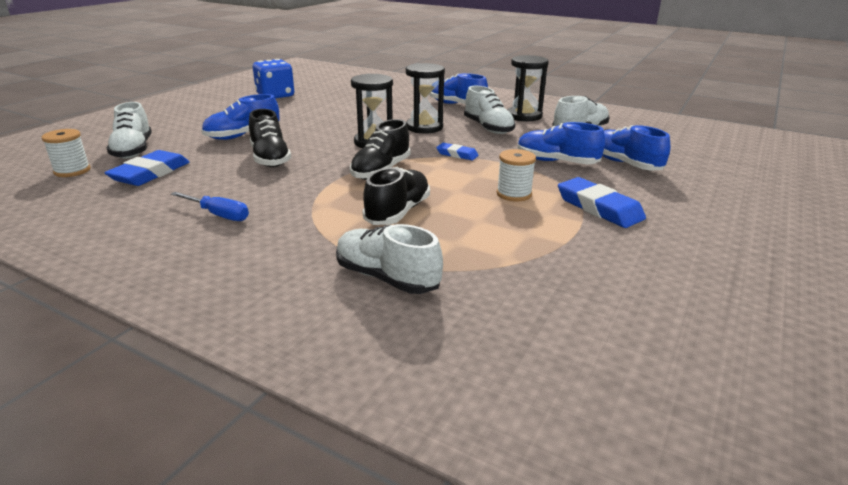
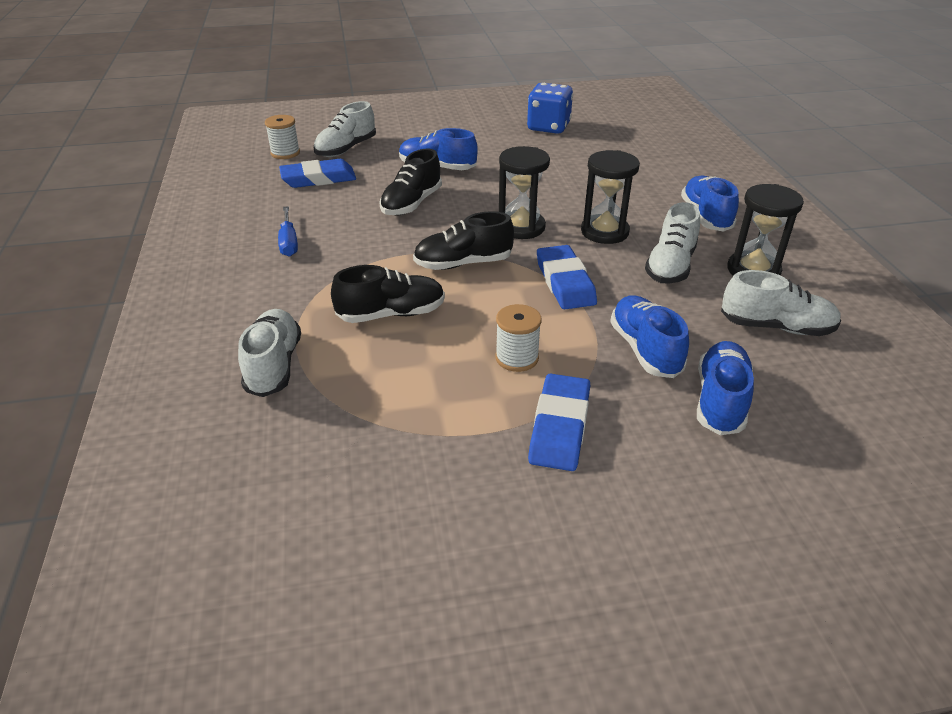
camera: 50 degrees right, 10 degrees up
(457, 154) = (565, 282): blue eraser -> blue eraser, size x1.76

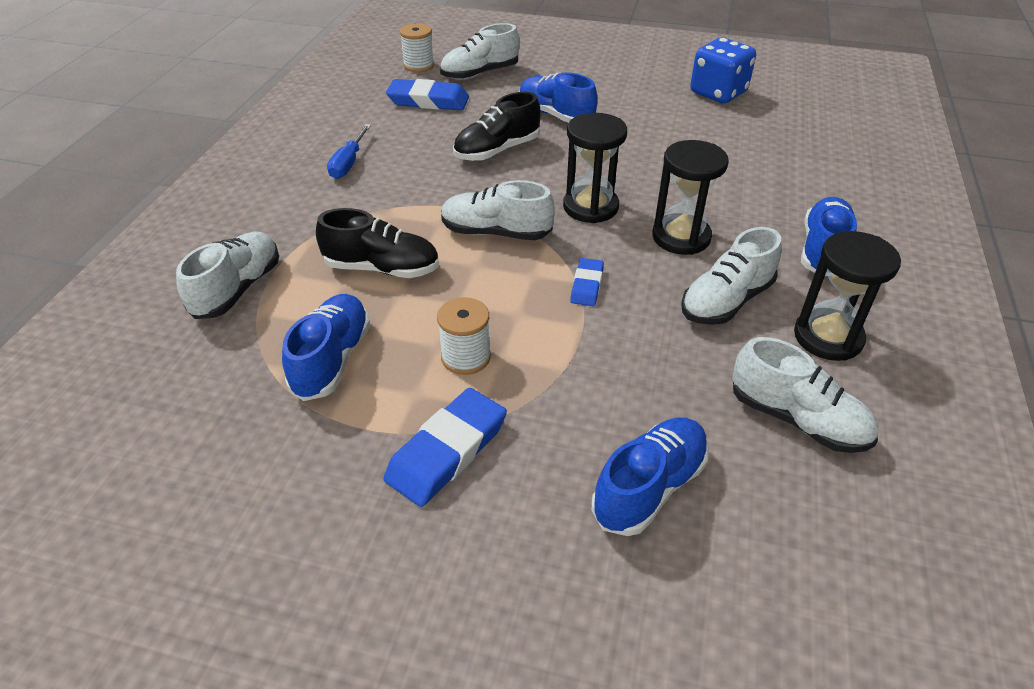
camera: 25 degrees right, 5 degrees up
(463, 263) = (496, 232): black shoe -> white shoe
(565, 282) = (586, 285): blue eraser -> blue eraser, size x0.57
(645, 350) = (612, 394): blue shoe -> blue shoe (332, 360)

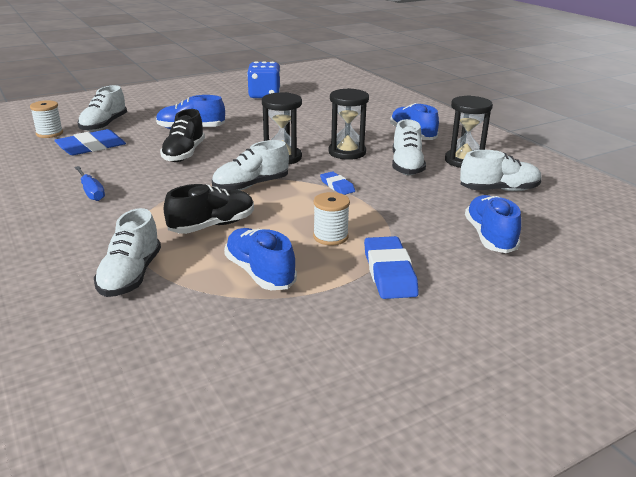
camera: 45 degrees left, 15 degrees down
(237, 289) = (130, 275): white shoe -> white shoe turned 150 degrees counterclockwise

